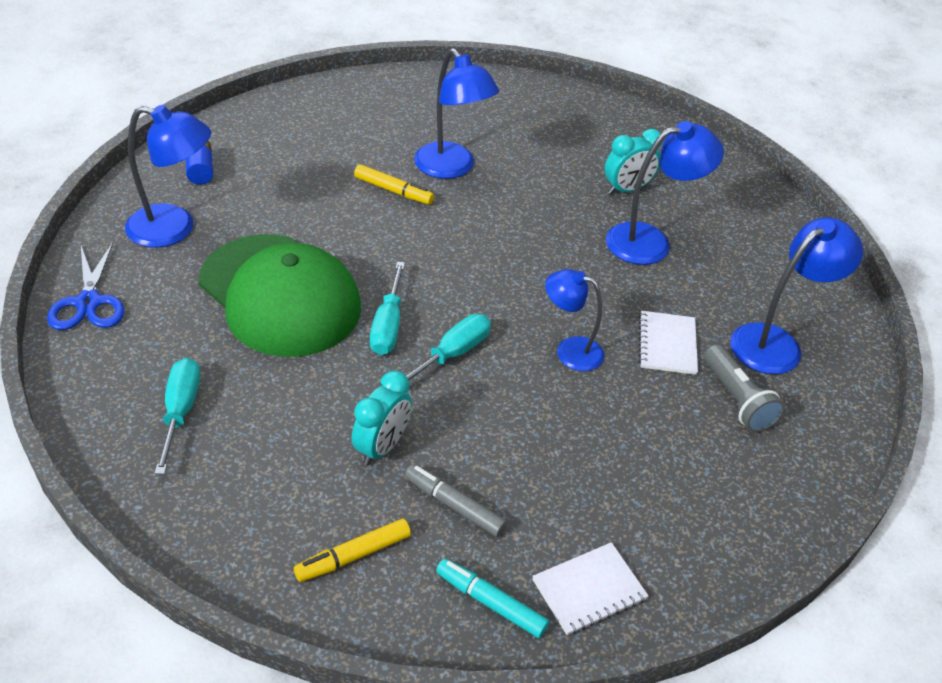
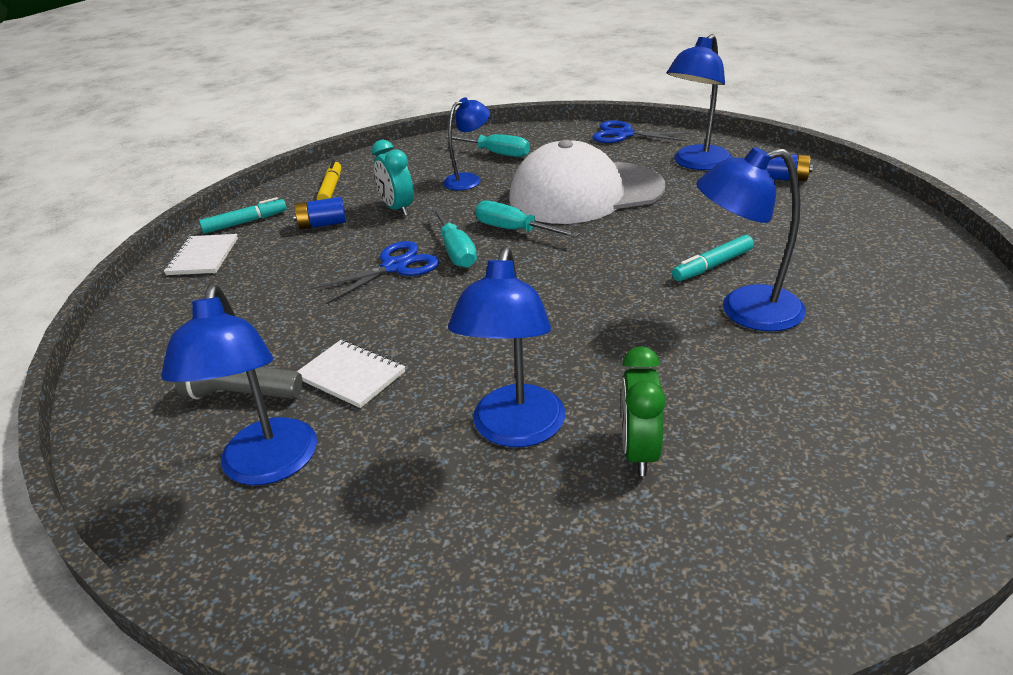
camera: 125 degrees right, 10 degrees down
(280, 295) = (585, 193): green cap -> white cap
(393, 191) = (712, 266): yellow marker -> turquoise marker
(454, 505) = (322, 224): grey marker -> blue battery
(506, 389) = (394, 267): none -> blue scissors
(570, 350) = (403, 311): blue lamp -> blue lamp (469, 179)
(627, 189) = (639, 452): turquoise clock -> green clock

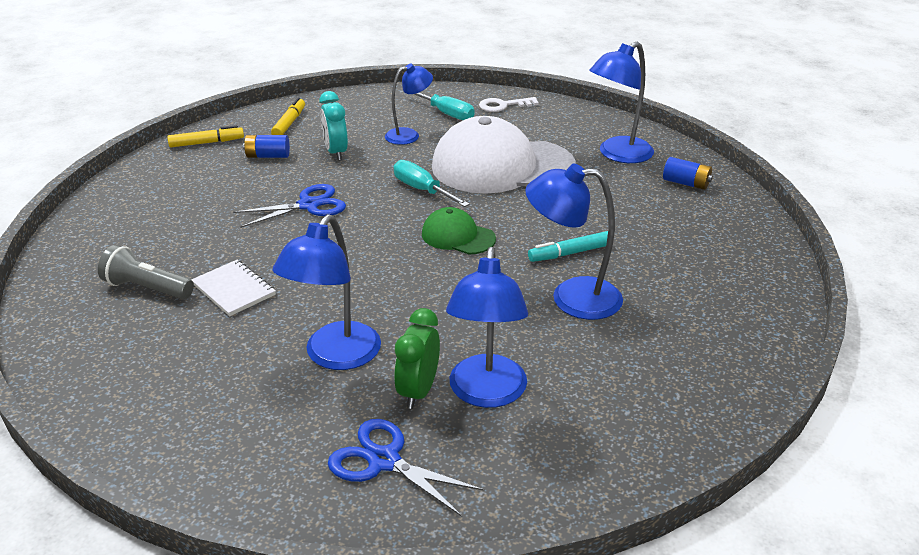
camera: 10 degrees right, 0 degrees up
(203, 257) = (162, 168): white notebook -> none
(245, 222) = (207, 143): turquoise marker -> yellow marker
(267, 467) = (144, 346): blue lamp -> blue lamp (486, 393)
(456, 251) = (364, 200): turquoise screwdriver -> none
(551, 137) = (503, 105): none -> white key
(581, 270) = (458, 236): none -> green cap
(624, 134) = (571, 114): blue scissors -> blue scissors (384, 461)

